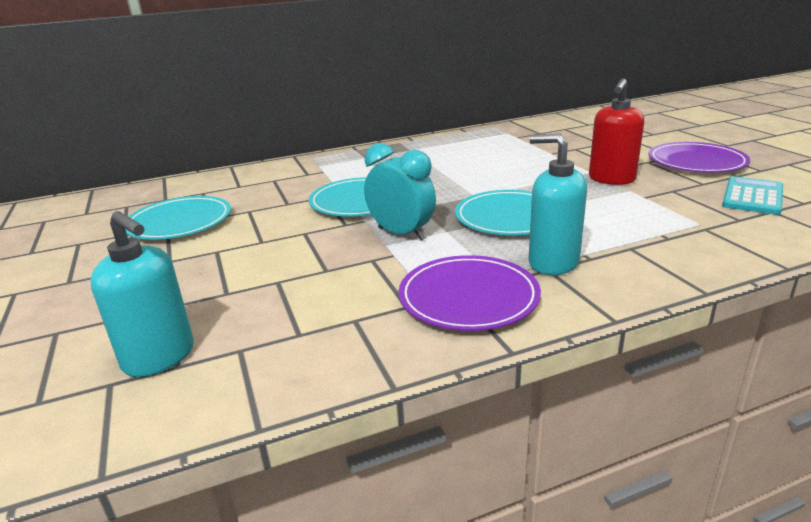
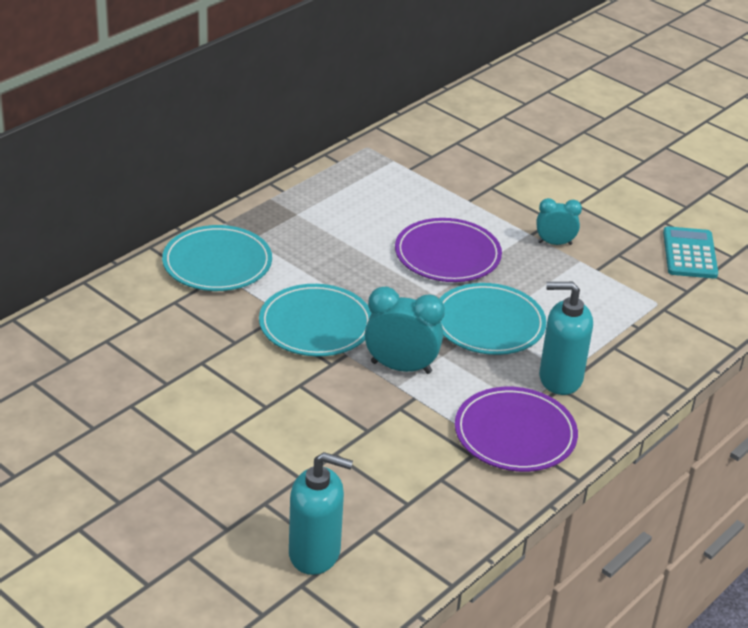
camera: 30 degrees left, 10 degrees up
(179, 222) = (138, 396): turquoise plate -> turquoise plate (217, 263)
(611, 179) = (554, 243): red soap dispenser -> turquoise clock
(696, 162) = (624, 199): purple plate -> purple plate (447, 255)

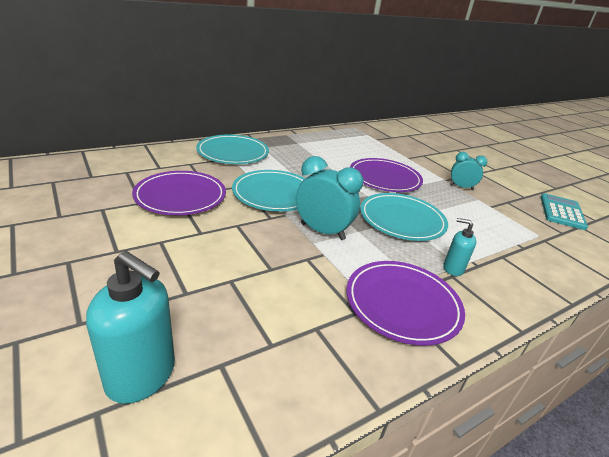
camera: 15 degrees right, 5 degrees down
(205, 361) = (180, 196): none -> purple plate
(560, 378) = (453, 268): turquoise soap dispenser -> turquoise soap dispenser, size x0.55

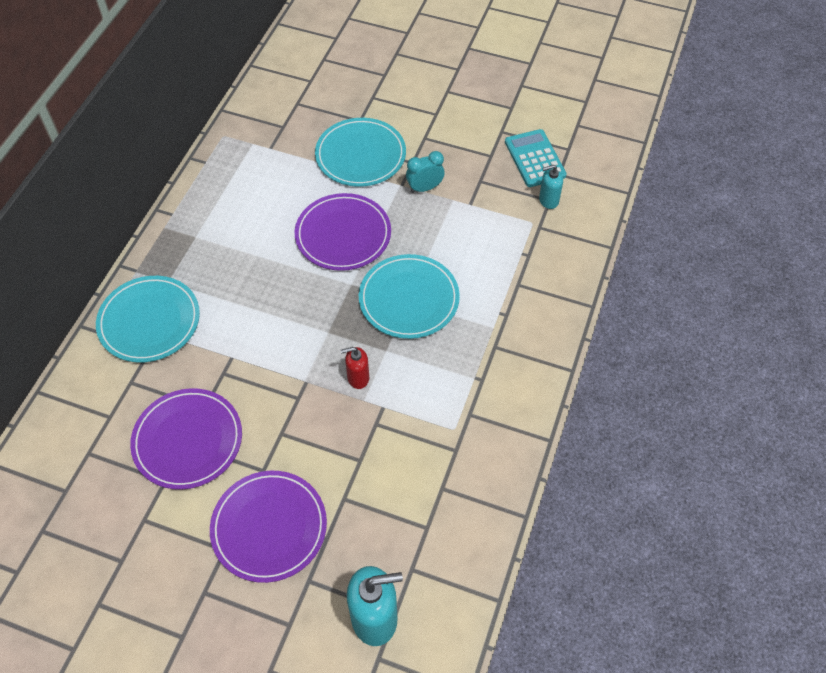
camera: 35 degrees left, 25 degrees up
(274, 194) = (266, 359): turquoise plate -> turquoise plate (360, 155)
(322, 231) = (358, 378): turquoise clock -> red soap dispenser
(402, 304) = (480, 412): purple plate -> purple plate (269, 527)
(453, 268) = (490, 336): turquoise soap dispenser -> turquoise soap dispenser (548, 200)

